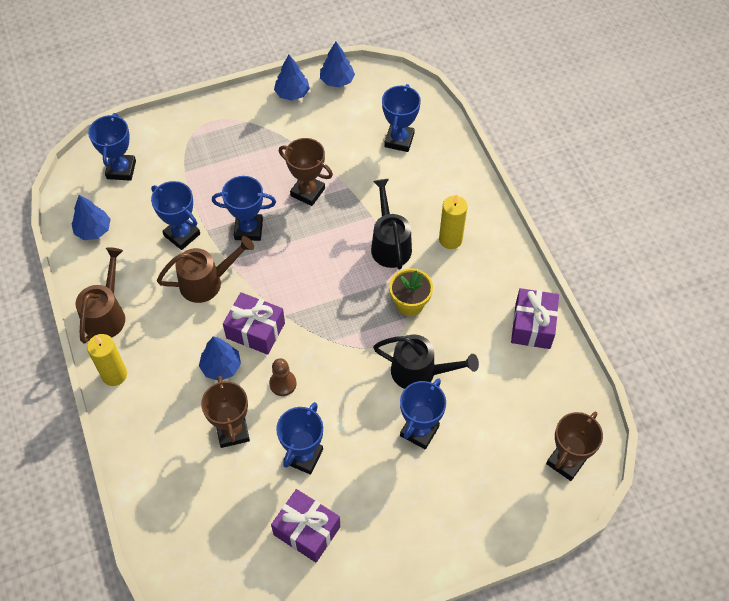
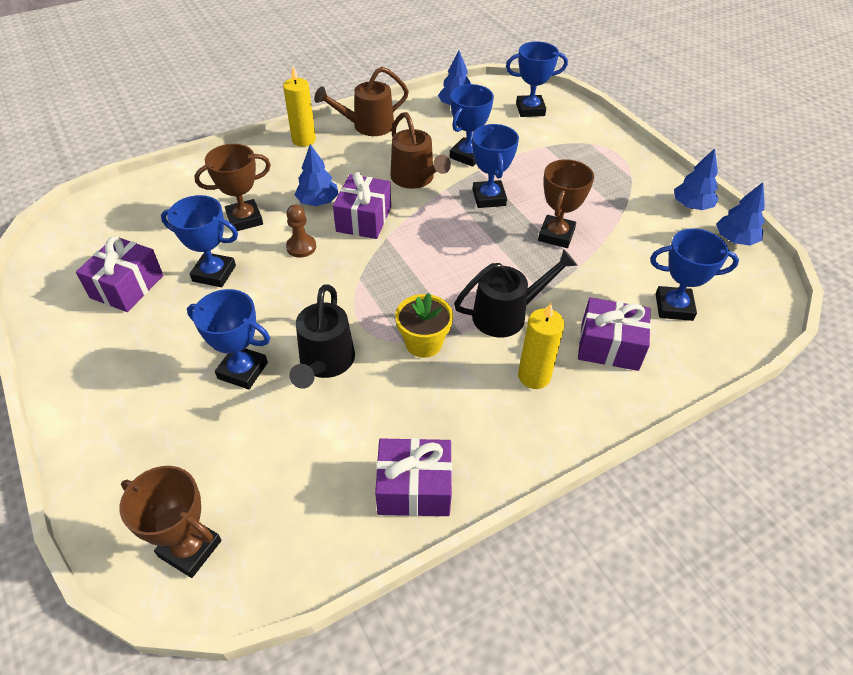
camera: 80 degrees right, 10 degrees down
(107, 314) = (367, 126): brown watering can -> brown watering can turned 150 degrees clockwise
(430, 188) = (609, 346): none -> purple gift

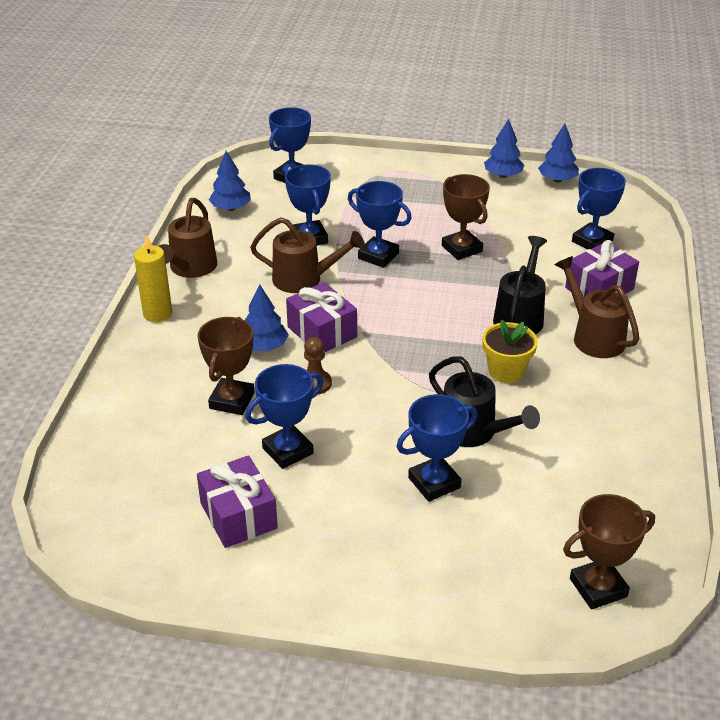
camera: 50 degrees left, 10 degrees down
(414, 488) = (642, 444): purple gift -> none
(534, 376) = (593, 336): yellow candle -> brown watering can

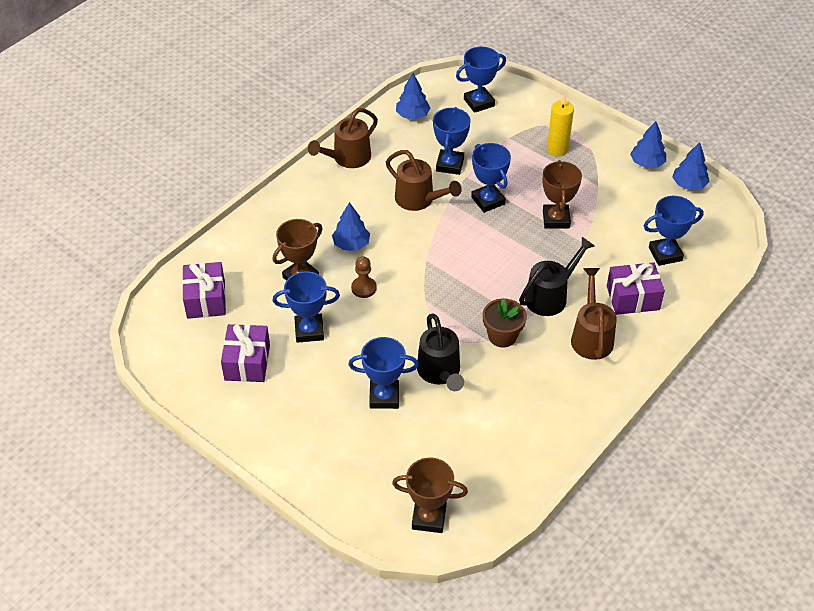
camera: 30 degrees right, 10 degrees up
(157, 314) = (300, 188): yellow candle -> yellow candle (557, 149)
(322, 332) = (398, 249): purple gift -> purple gift (206, 299)
(506, 371) = (502, 336): yellow flower pot -> brown flower pot

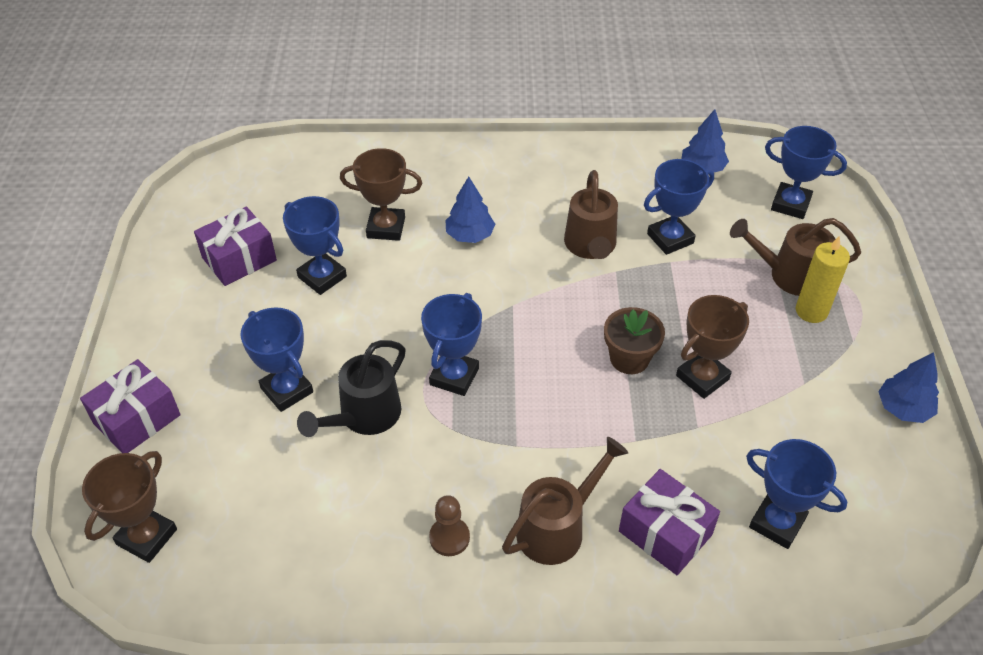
camera: 50 degrees right, 0 degrees up
(206, 299) = (291, 183): purple gift -> purple gift (137, 419)
(347, 158) = (581, 161): brown watering can -> brown watering can (788, 275)
(363, 288) = (420, 281): brown pawn -> brown pawn (449, 538)
(429, 518) = (146, 537): brown trophy -> brown trophy turned 60 degrees clockwise
(488, 200) = (657, 301): blue trophy -> blue trophy (454, 376)
(502, 336) = (471, 439): brown flower pot -> brown flower pot (629, 359)
(551, 296) = (579, 447): black watering can -> none
(689, 184) = (925, 475): blue tree -> none

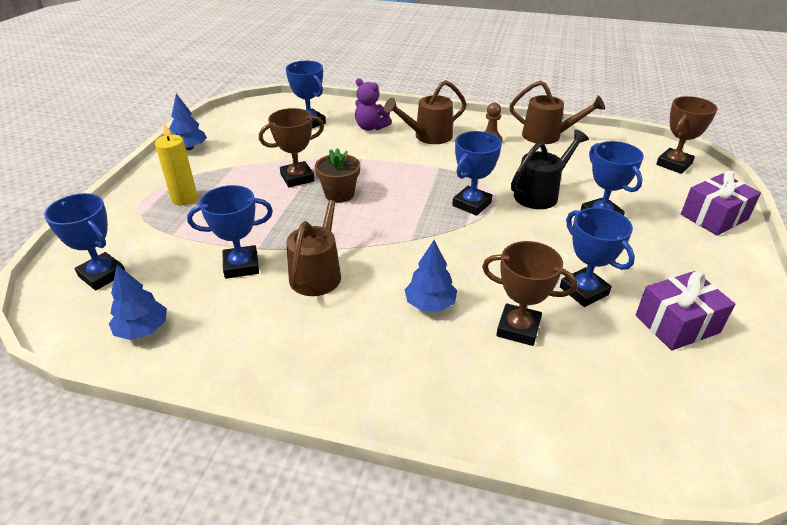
camera: 165 degrees left, 10 degrees down
(665, 533) = (371, 127): purple gift -> purple teddy bear
(788, 275) = (173, 222): brown watering can -> brown watering can (548, 136)

